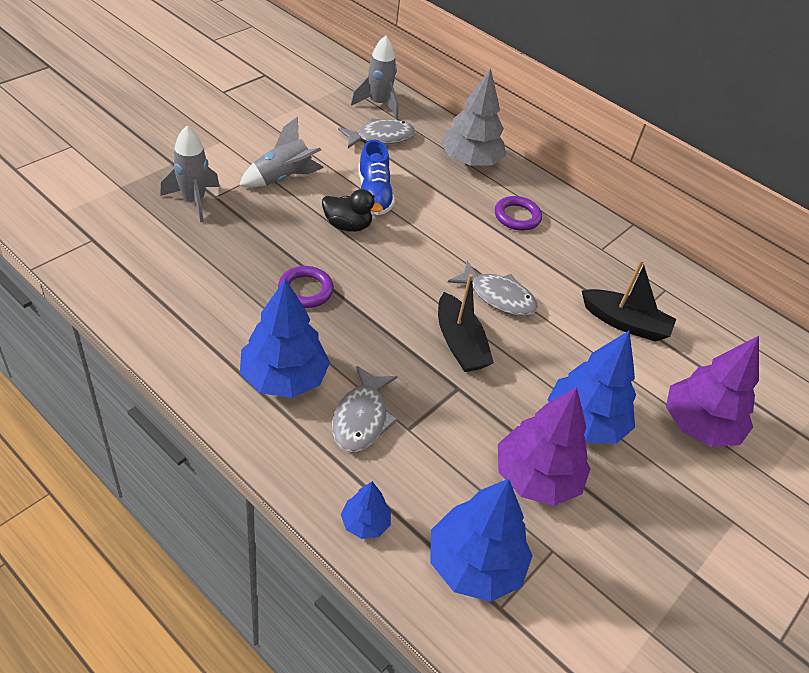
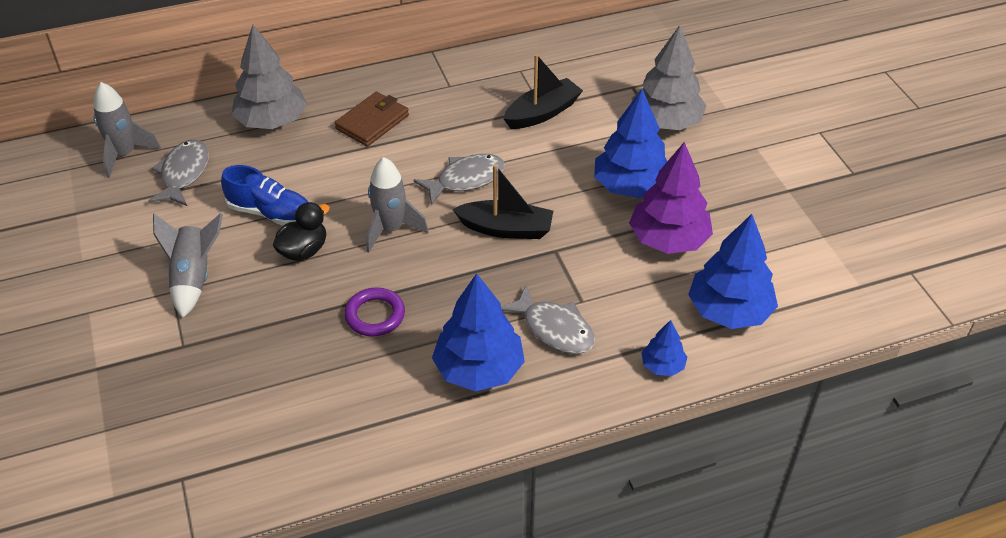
camera: 55 degrees left, 0 degrees up
(193, 200) = (177, 367): grey rocket -> grey rocket (391, 229)
(517, 216) = (372, 122): purple ring -> brown wallet
(699, 425) = (666, 122): purple tree -> grey tree

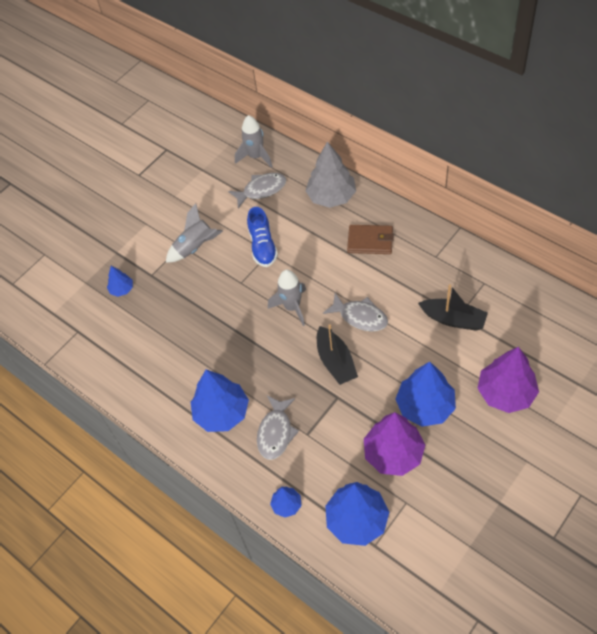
camera: 65 degrees right, 10 degrees up
(168, 390) = (122, 289): none -> blue tree
(303, 251) = (247, 279): black duck -> none
(375, 315) = (226, 341): purple ring -> none
(666, 122) = (505, 393): grey tree -> purple tree

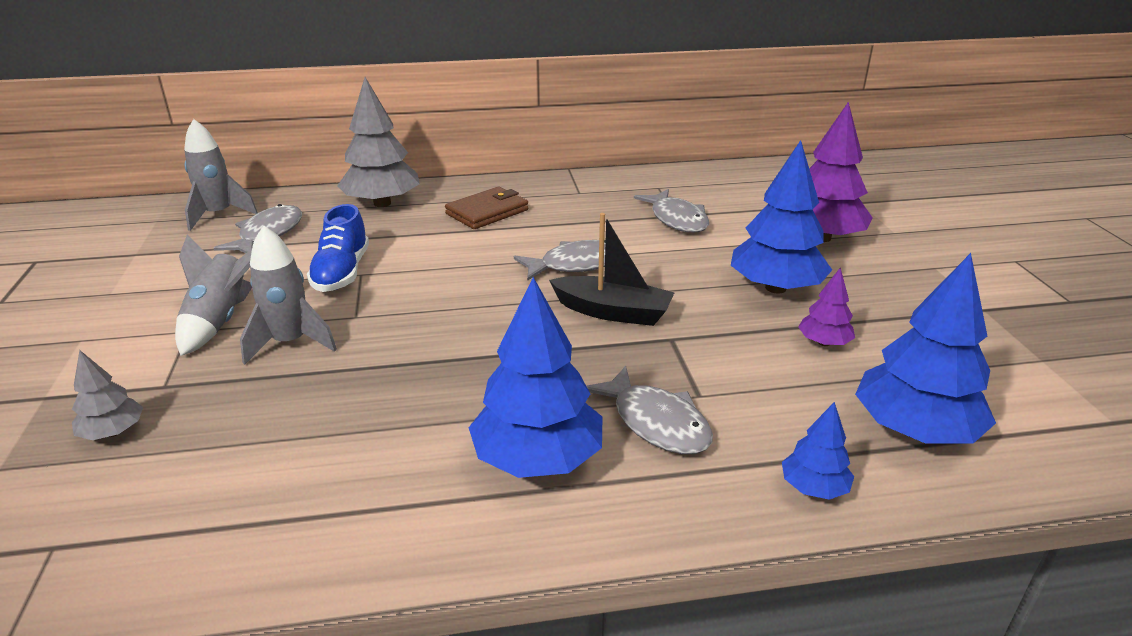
camera: 55 degrees left, 25 degrees down
(122, 289) = (113, 432): blue tree -> grey tree
(263, 246) = (342, 273): blue shoe -> blue shoe turned 60 degrees clockwise
(292, 307) = (473, 300): grey rocket -> grey rocket (290, 343)
(393, 453) = (823, 343): purple tree -> purple tree, size x0.50
(453, 319) = (677, 219): black boat -> grey fish

